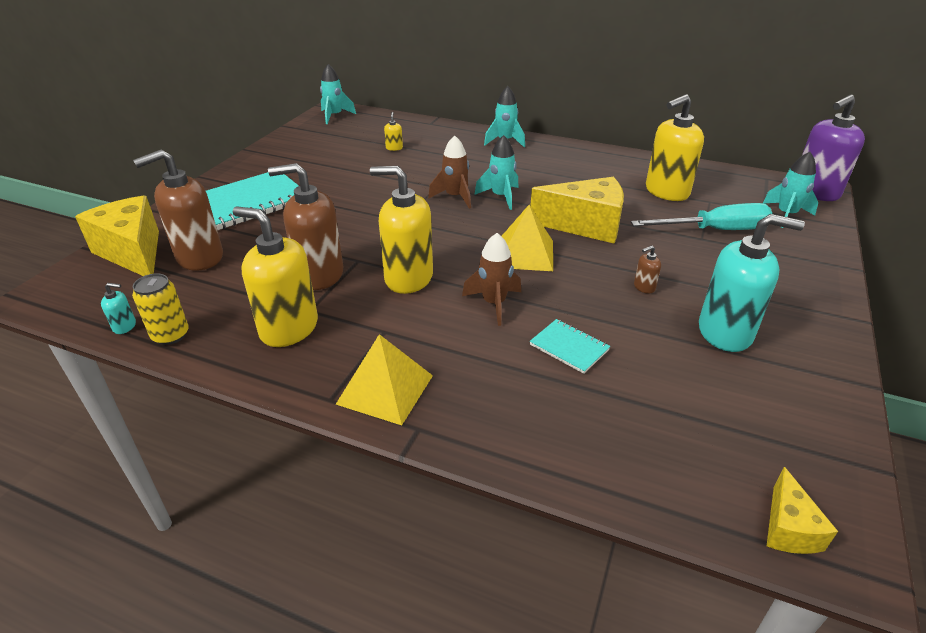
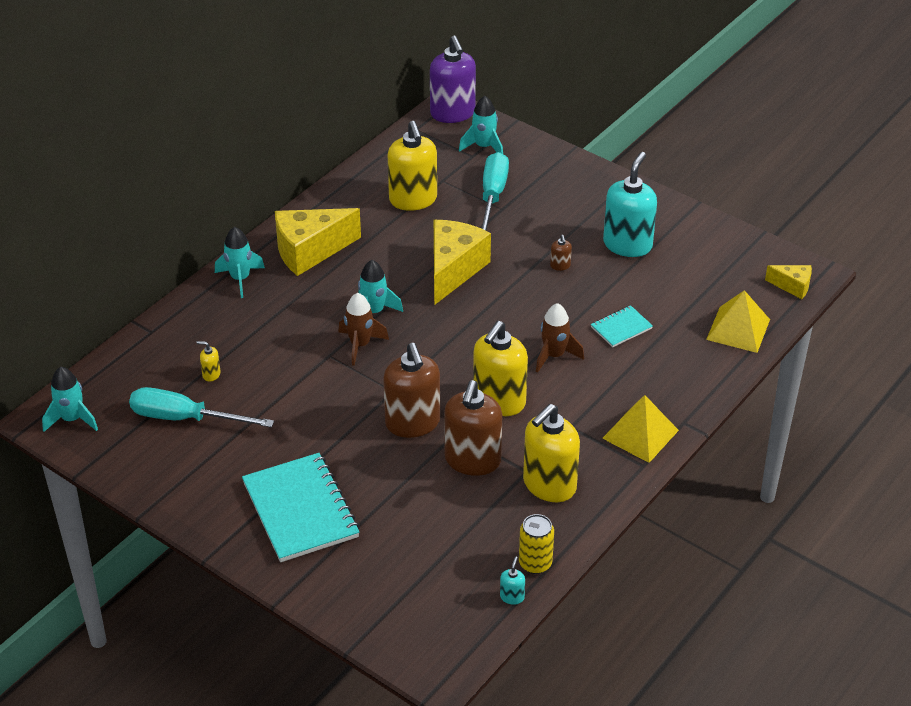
camera: 75 degrees left, 5 degrees up
(133, 252) = (377, 605): yellow cheese -> yellow cheese (310, 251)
(199, 257) = (408, 549): brown soap dispenser -> brown soap dispenser (413, 423)
(344, 147) = (185, 418): none -> turquoise screwdriver
(525, 254) = (486, 320): yellow pyramid -> yellow pyramid (738, 329)

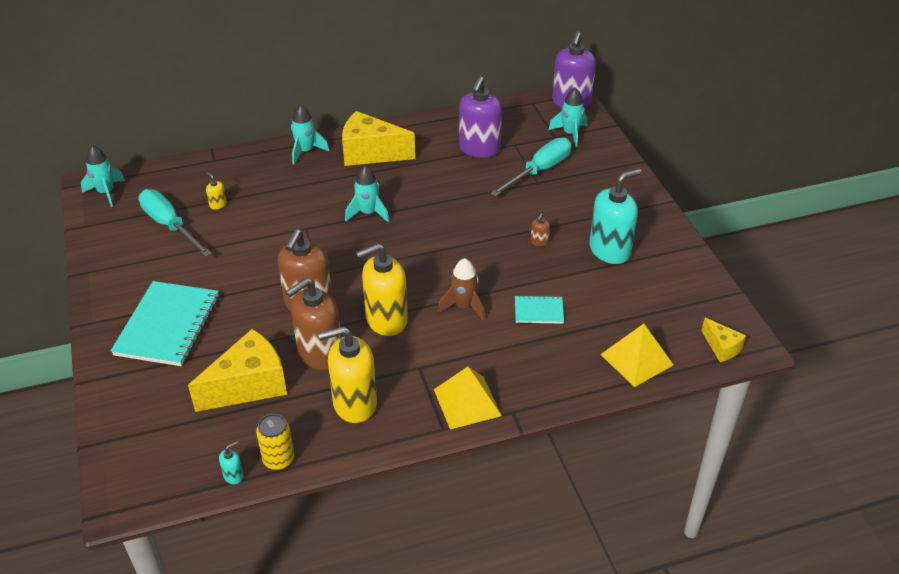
camera: 35 degrees right, 0 degrees up
(360, 345) = (333, 231): brown rocket -> none
(413, 200) = (479, 149): yellow soap dispenser -> purple soap dispenser
(453, 270) = (455, 209): yellow cheese -> yellow cheese (249, 385)

